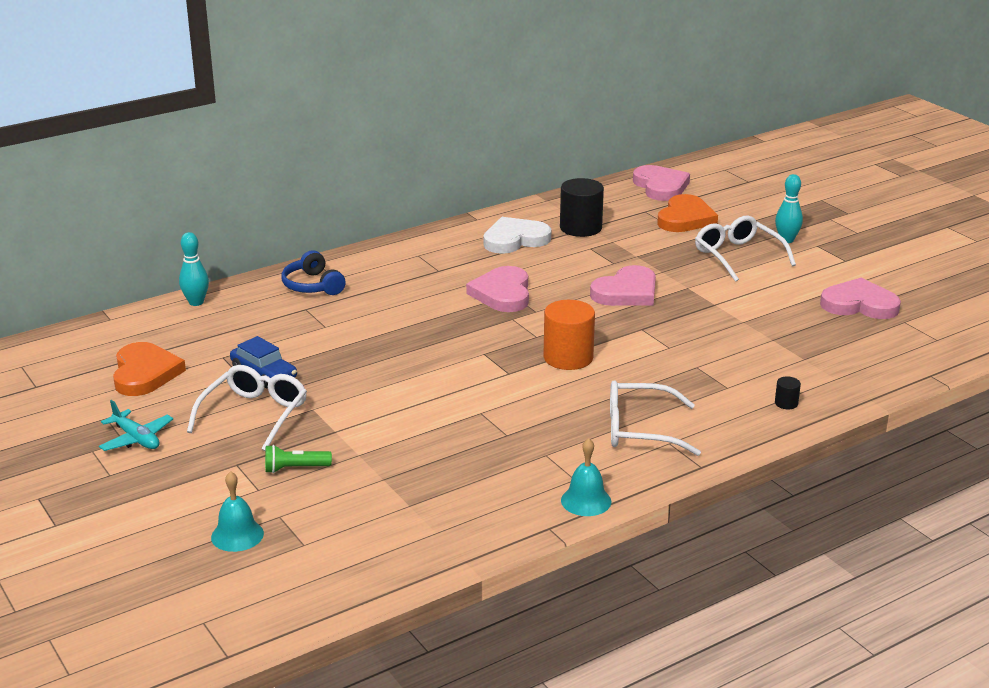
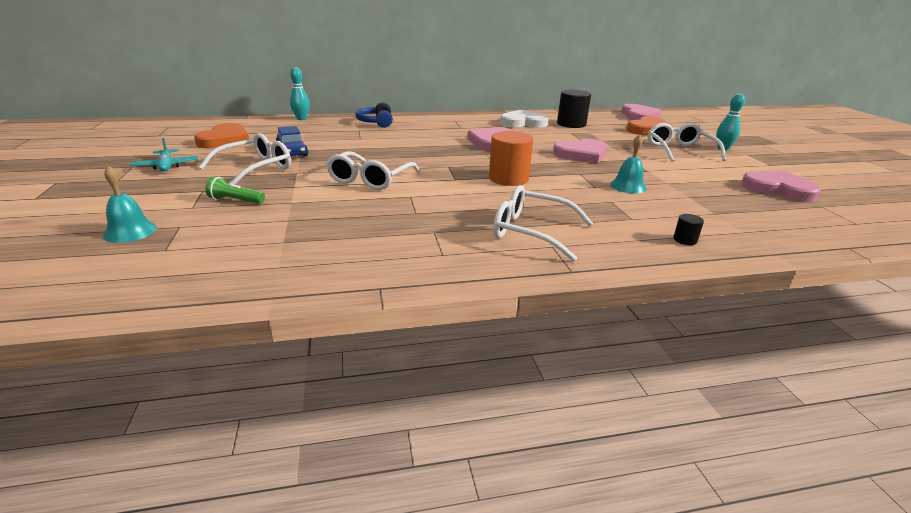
camera: 20 degrees right, 0 degrees up
(412, 398) = (370, 179): none -> white glasses
(586, 501) = (436, 273): turquoise bell -> turquoise bell (628, 186)

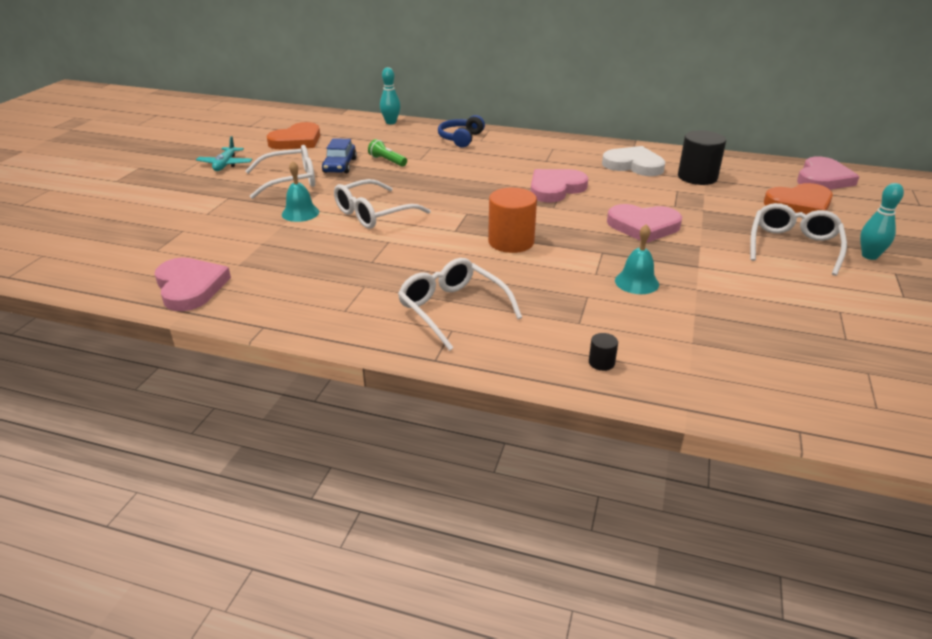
camera: 30 degrees right, 5 degrees up
(130, 231) = (148, 227): turquoise bell -> turquoise bell (300, 213)
(235, 201) = (242, 214): green flashlight -> green flashlight (387, 161)
(778, 189) = (844, 334): pink heart -> pink heart (190, 287)

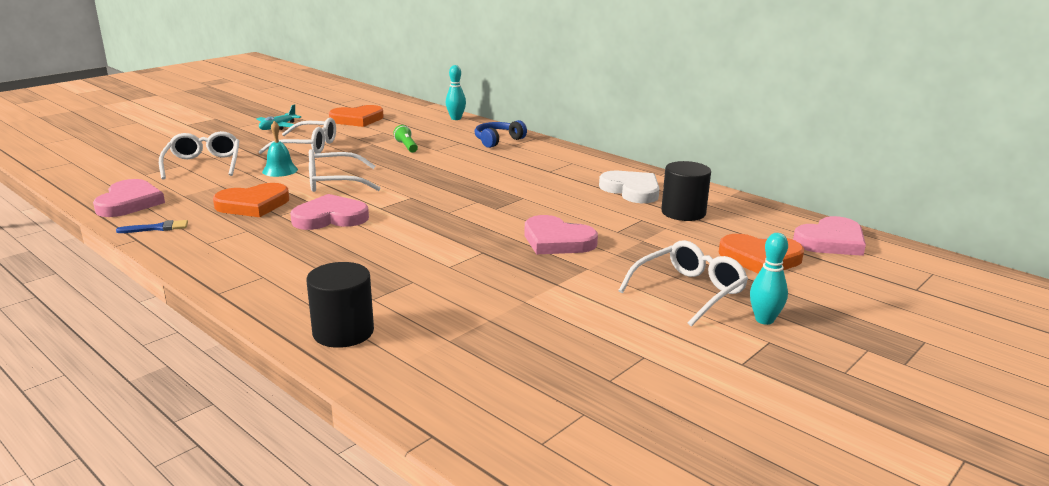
camera: 25 degrees right, 10 degrees down
(266, 308) = (157, 228): none -> blue brush
(328, 257) = (253, 204): none -> orange heart
(340, 165) = (363, 143): blue car -> none
(452, 309) = (286, 263): white glasses -> white glasses (203, 164)
(511, 242) = (414, 226): orange cylinder -> none
(555, 188) = (521, 194): pink heart -> pink heart (330, 218)
(601, 362) = (343, 332): black cylinder -> black cylinder, size x2.26
(636, 282) = (475, 282): turquoise bell -> none

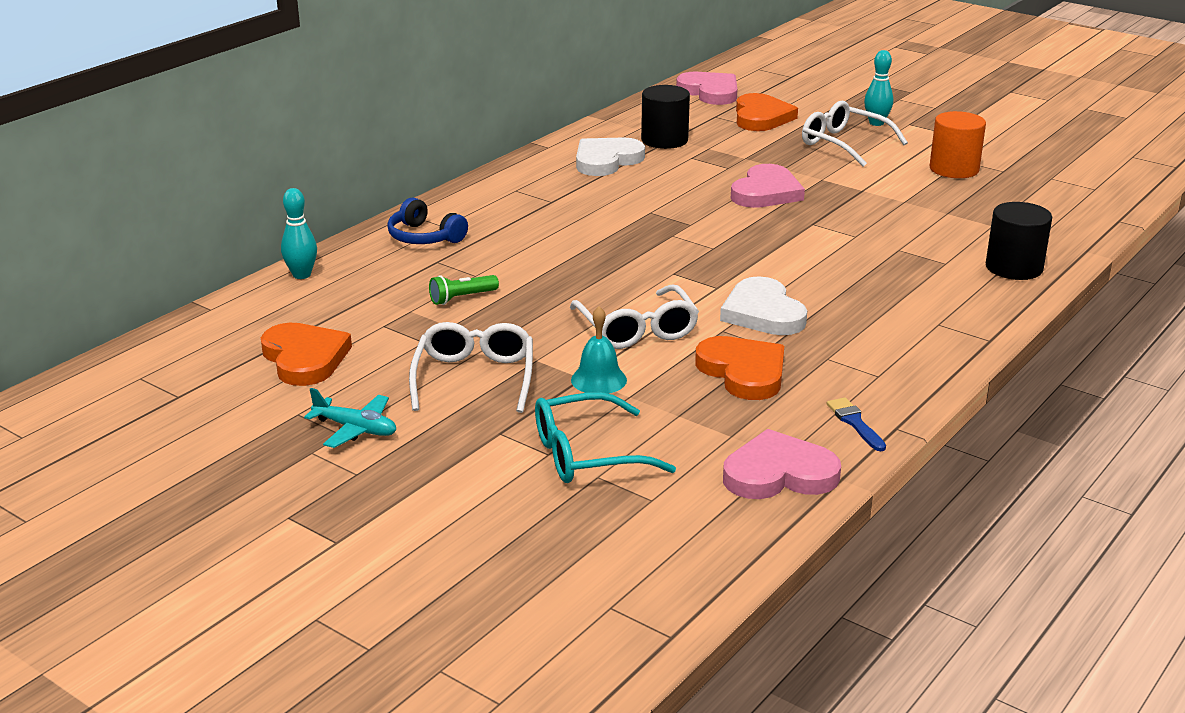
camera: 95 degrees left, 5 degrees up
(203, 164) = (587, 454): white glasses -> turquoise glasses
(330, 218) = (763, 313): pink heart -> white heart
(615, 346) = (954, 169): none -> orange cylinder

